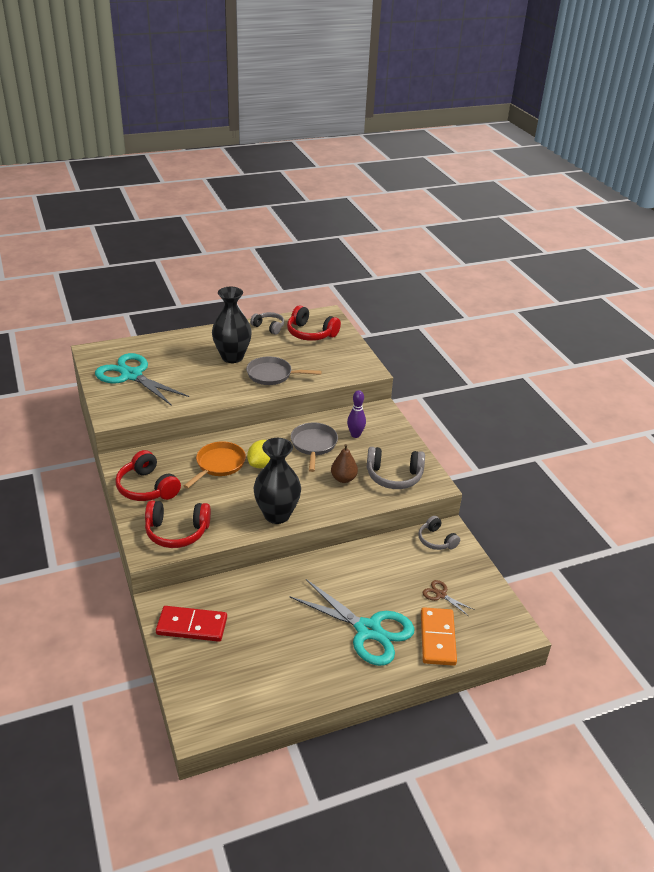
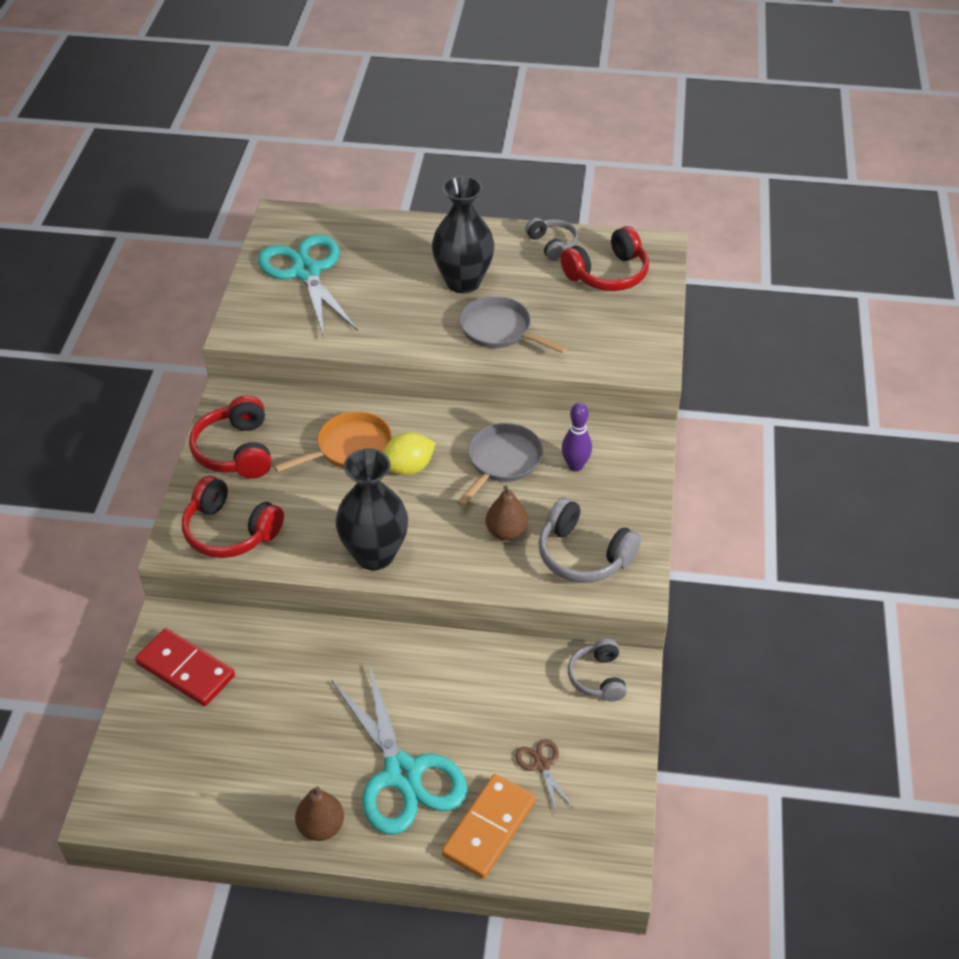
camera: 30 degrees right, 10 degrees up
(310, 333) = (608, 274): red headphones -> red headphones turned 90 degrees counterclockwise
(342, 678) = (321, 827): none -> brown pear

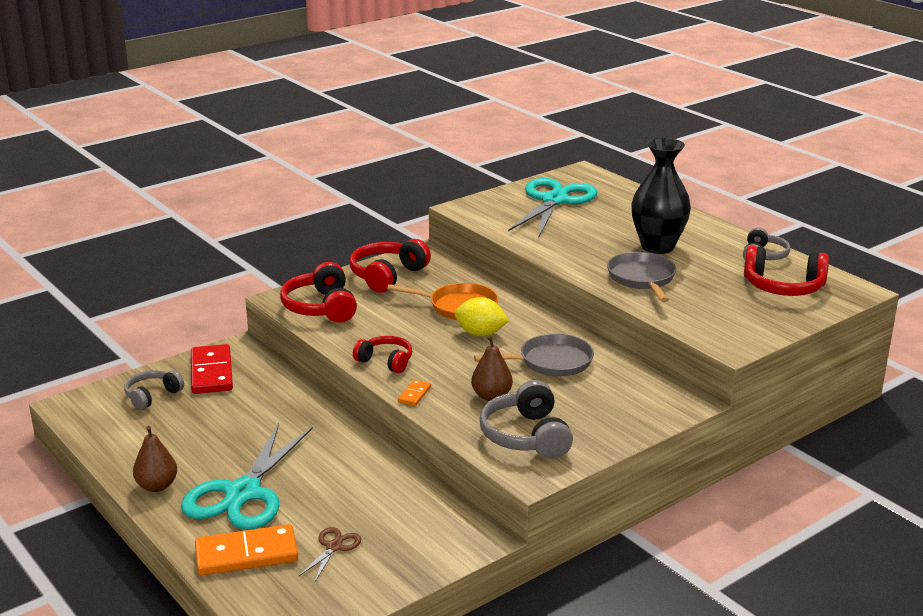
camera: 45 degrees right, 20 degrees down
(374, 555) = (385, 361): black vase -> red headphones
(447, 574) = (414, 394): none -> orange domino
(575, 466) = (602, 390): purple bowling pin -> none
(597, 678) = (451, 528): grey headphones -> grey headphones (152, 396)

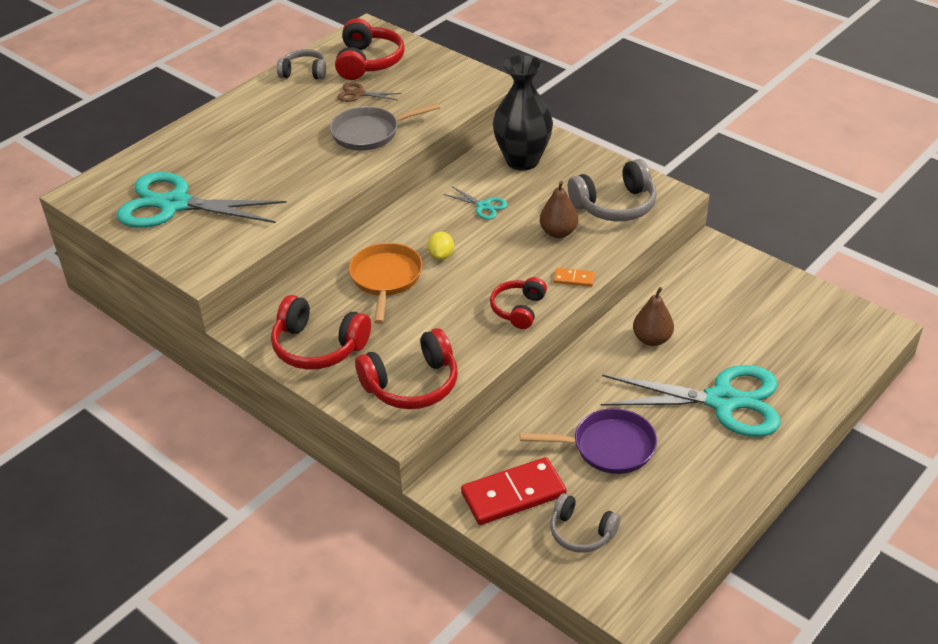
camera: 100 degrees left, 15 degrees up
(157, 486) = (742, 468): brown pear -> brown pear (652, 339)
(230, 422) = (608, 447): none -> purple pan
(246, 554) = (804, 374): orange domino -> none
(334, 547) = (765, 324): brown scissors -> brown scissors (358, 94)
(480, 334) = (441, 256): yellow lemon -> yellow lemon, size x0.66
(551, 362) = (484, 206): grey pan -> turquoise scissors
(657, 246) = (293, 129): black vase -> black vase (522, 160)

